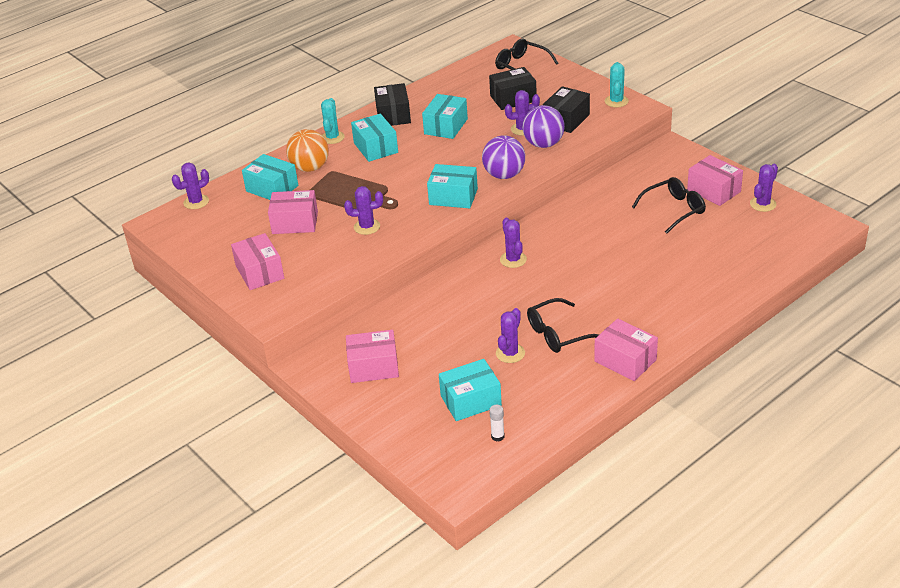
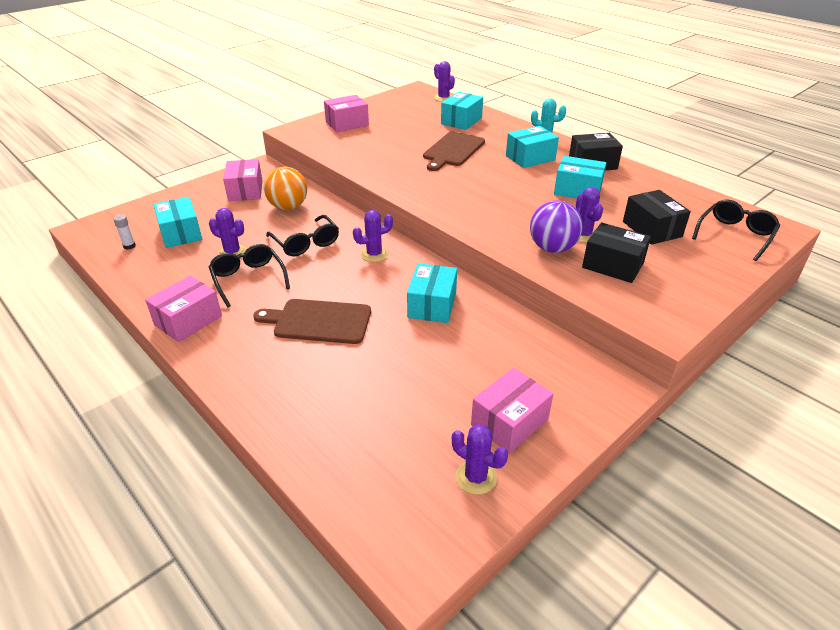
camera: 85 degrees right, 0 degrees up
(295, 222) = (411, 131): pink box -> none
(310, 168) = (493, 133): orange ball -> orange ball (288, 207)
(367, 227) = (400, 159): purple cactus -> none
(453, 197) = (445, 196): turquoise box -> turquoise box (432, 305)
(504, 175) = (485, 223): purple ball -> none
(616, 101) = (675, 307): turquoise cactus -> none
(617, 283) = (318, 321): none -> brown cutting board
(674, 210) = (461, 377): black glasses -> black glasses (306, 243)

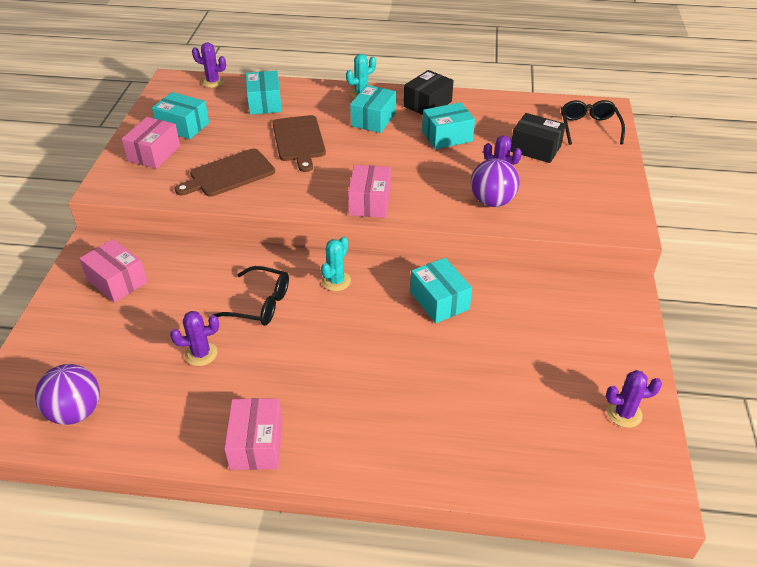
camera: 40 degrees left, 5 degrees up
(129, 246) = (76, 412): white glue stick -> purple ball
(181, 233) = (114, 365): turquoise box -> turquoise box (183, 126)
(248, 279) = (256, 370): black glasses -> none
(288, 207) = (190, 276): orange ball -> none
(318, 321) = (372, 370): brown cutting board -> brown cutting board (229, 174)
(374, 254) = (336, 281): purple cactus -> turquoise cactus
(509, 422) = (598, 360): pink box -> pink box (370, 202)
(613, 265) = (546, 194): black box -> none

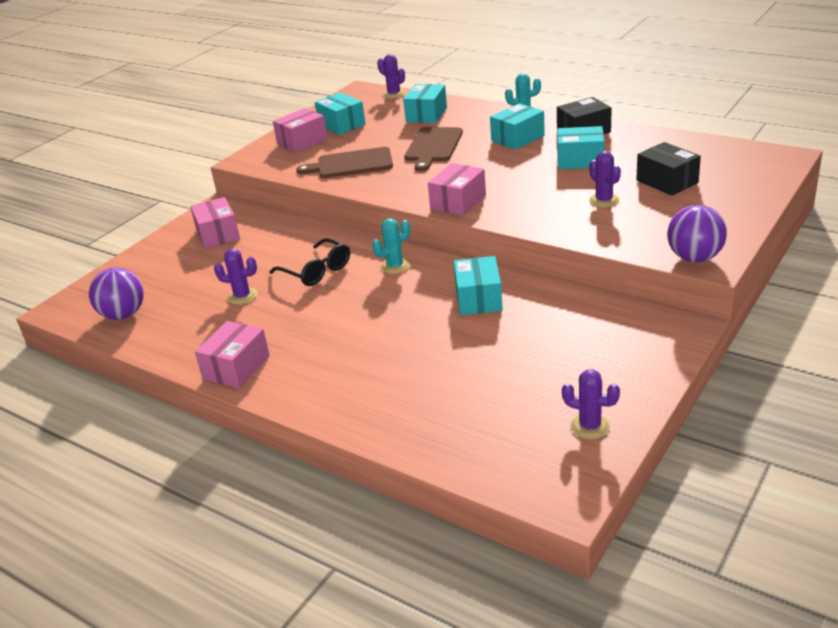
camera: 30 degrees right, 10 degrees down
(492, 201) = (580, 218): purple ball -> purple ball (694, 258)
(589, 127) = (746, 171): black glasses -> none

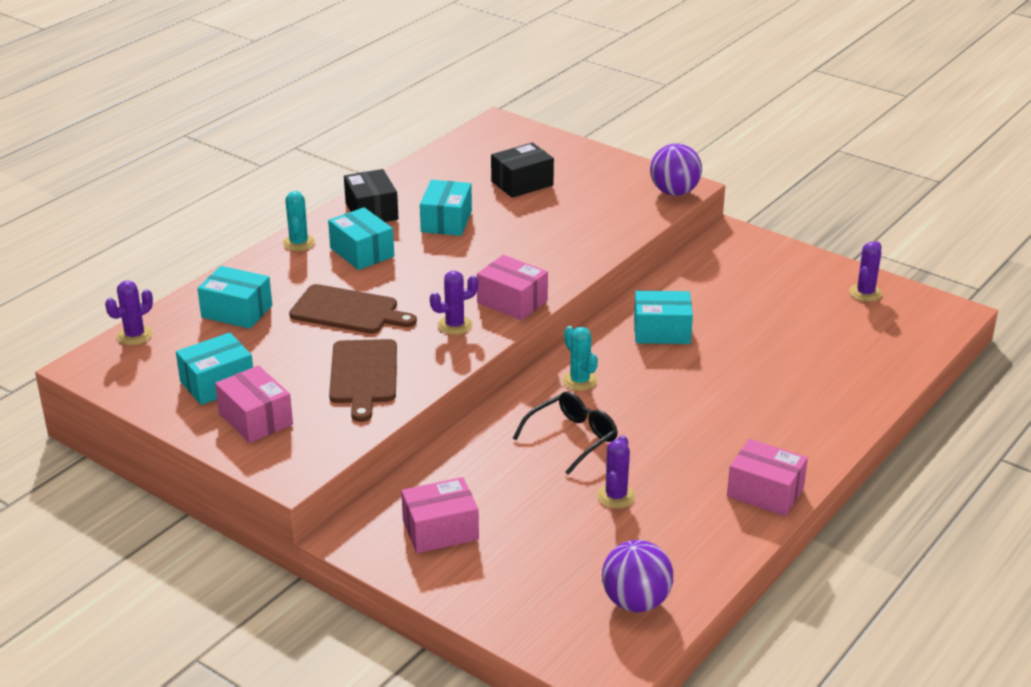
camera: 90 degrees left, 0 degrees up
(604, 200) = (547, 219): purple cactus -> purple cactus (455, 325)

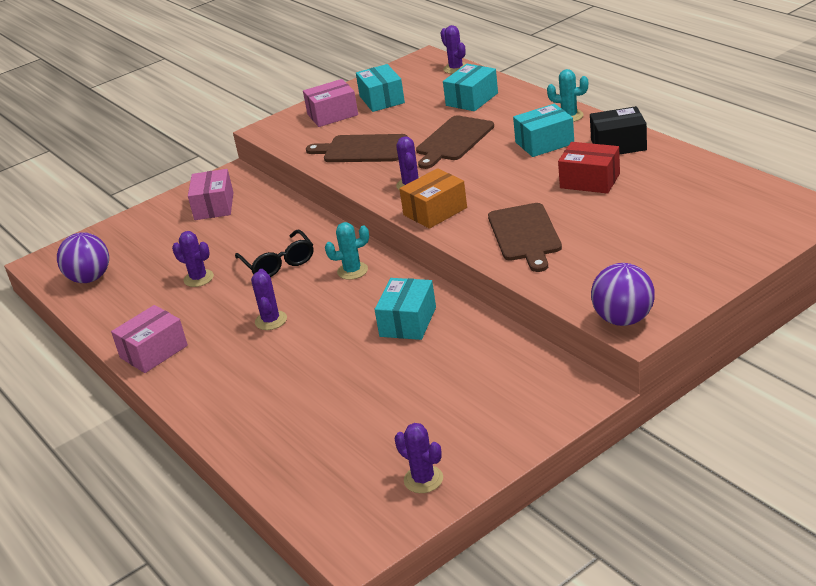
camera: 110 degrees right, 0 degrees up
(446, 221) = (590, 181): turquoise box -> red box
(512, 301) = (435, 211): pink box -> orange box
(522, 183) = (662, 222): black box -> none
(552, 246) = (525, 235): none -> brown cutting board
(684, 419) = (271, 320): none -> purple cactus

